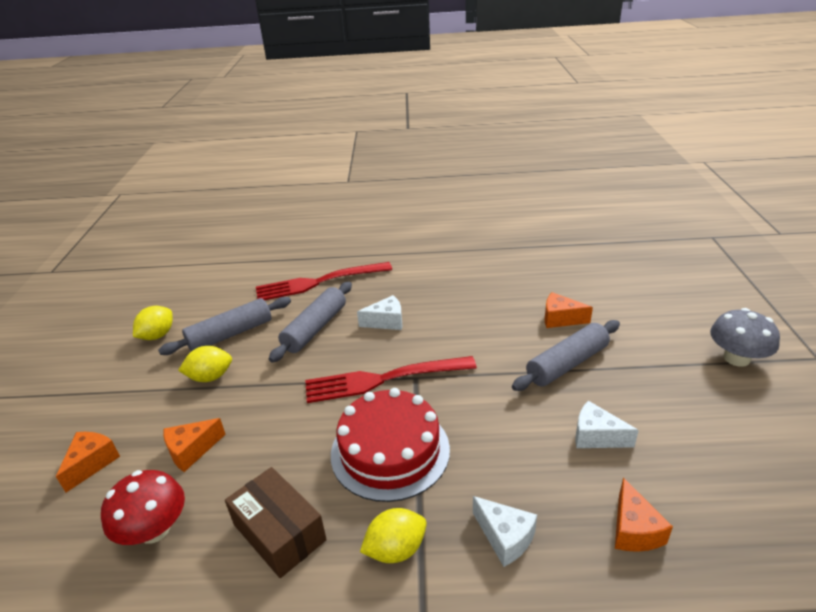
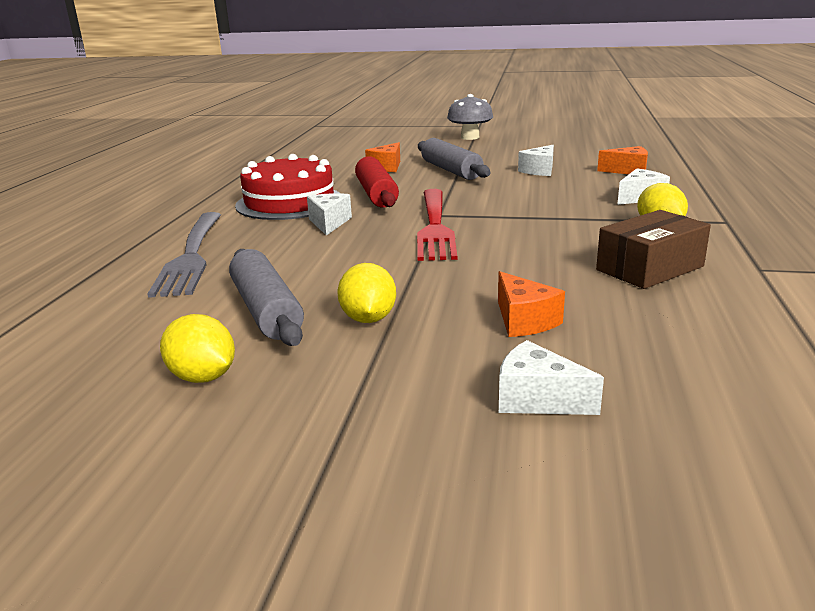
camera: 80 degrees left, 10 degrees down
(92, 463) = (537, 399): orange cheese -> white cheese
(154, 529) = (659, 333): red mushroom -> none
(315, 328) = (307, 257): grey rolling pin -> none
(319, 282) = (191, 255): red fork -> grey fork
(390, 451) = (543, 226): red cake -> red cake (289, 202)
(467, 330) = (376, 194): none -> red rolling pin

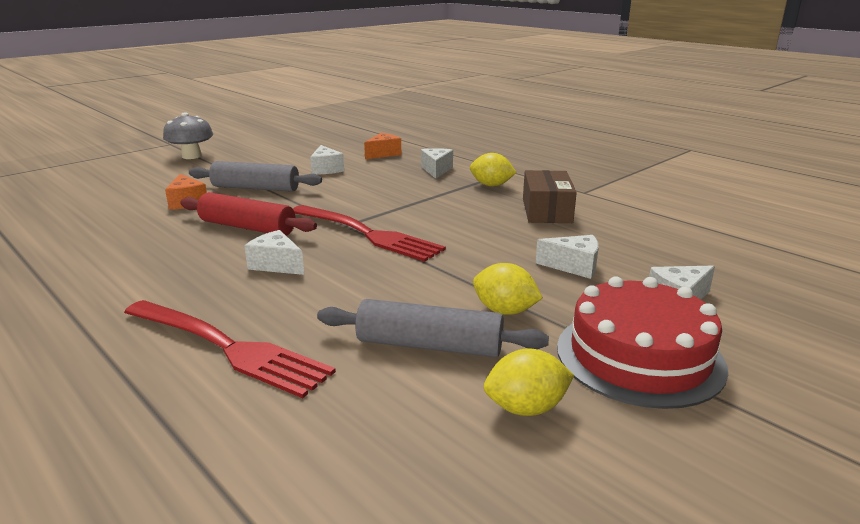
camera: 55 degrees left, 0 degrees up
(191, 255) = (227, 347): grey fork -> red fork
(289, 202) = (180, 263): red cake -> red cake (639, 356)
(524, 321) = (574, 266): orange cheese -> white cheese

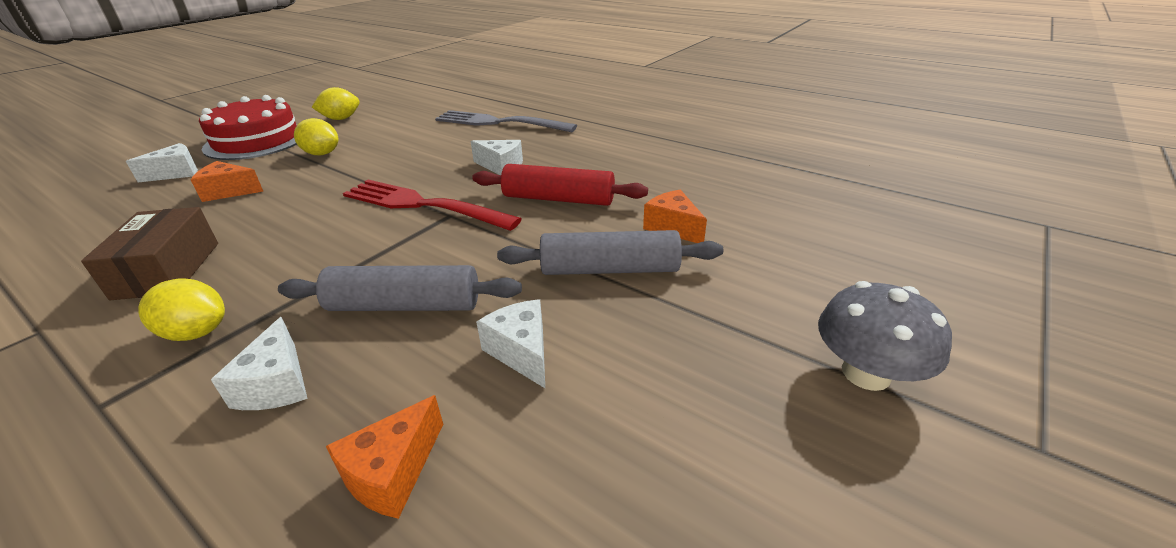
camera: 170 degrees right, 10 degrees up
(227, 347) = (499, 122): red fork -> grey fork
(429, 346) = (381, 133): grey rolling pin -> grey rolling pin (405, 305)
(574, 266) = (229, 191): white cheese -> orange cheese

